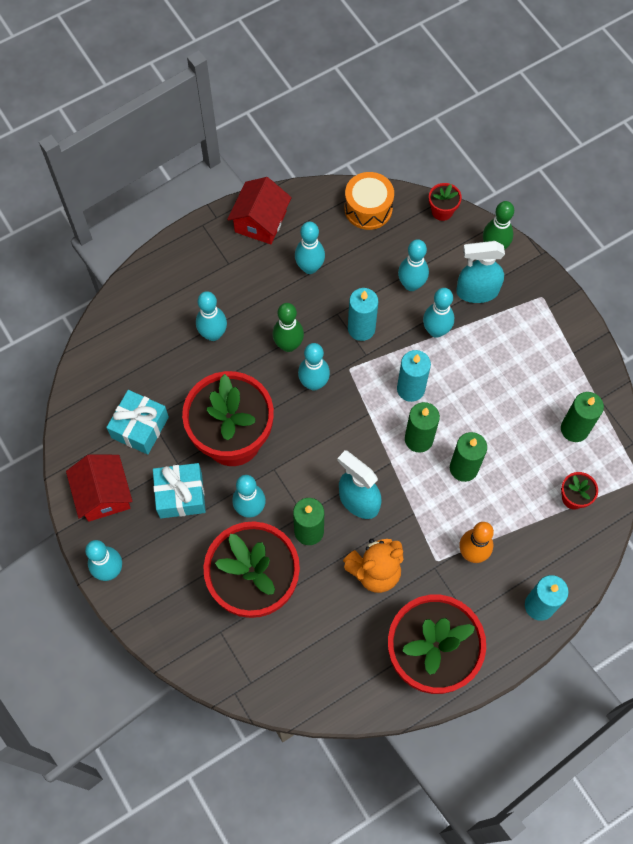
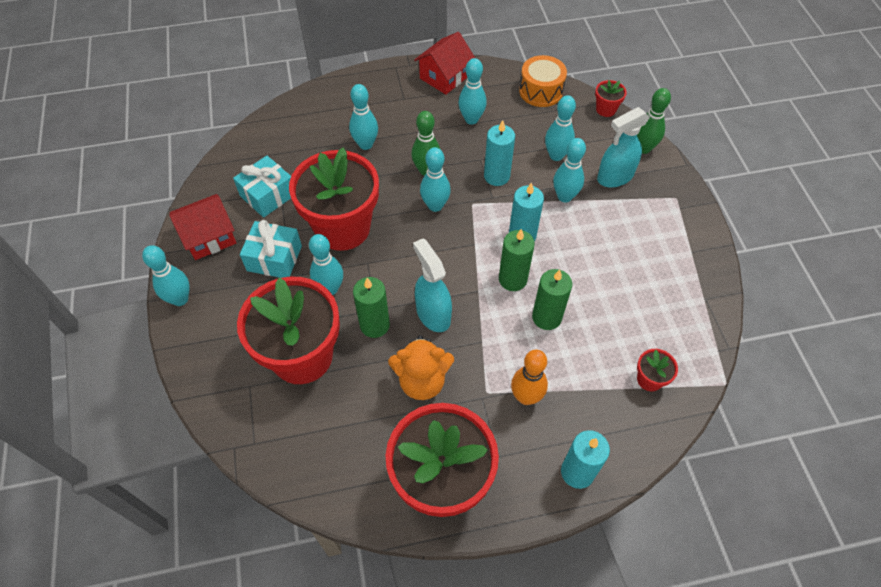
camera: 20 degrees right, 10 degrees down
(103, 494) = (209, 237): red house -> red house turned 60 degrees clockwise
(476, 291) = (614, 177): turquoise spray bottle -> turquoise spray bottle turned 45 degrees counterclockwise
(574, 429) = (671, 317): green candle -> none

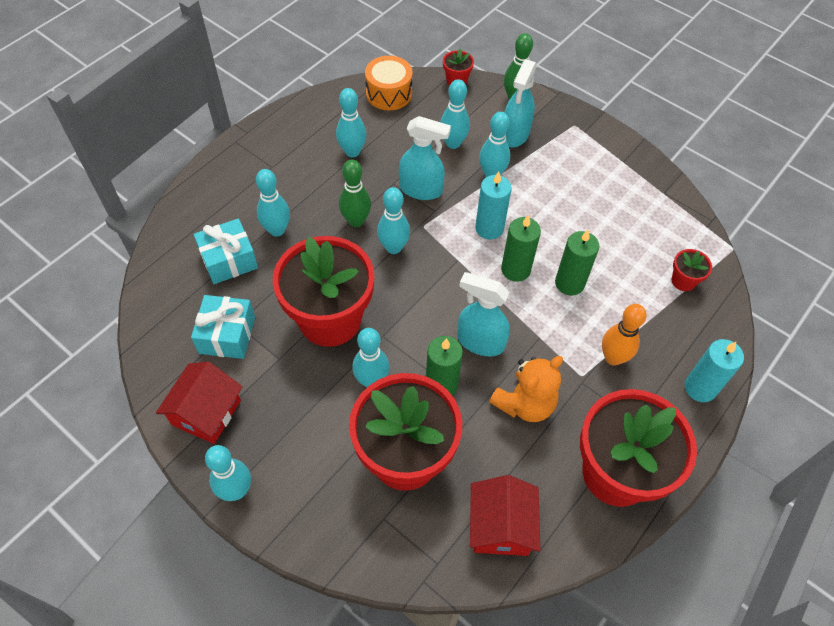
camera: 40 degrees left, 0 degrees up
(274, 258) = (292, 389): turquoise gift -> turquoise gift (229, 260)
(444, 77) = (291, 126): red house -> red house (500, 526)
(496, 176) = (421, 190): turquoise candle -> turquoise spray bottle

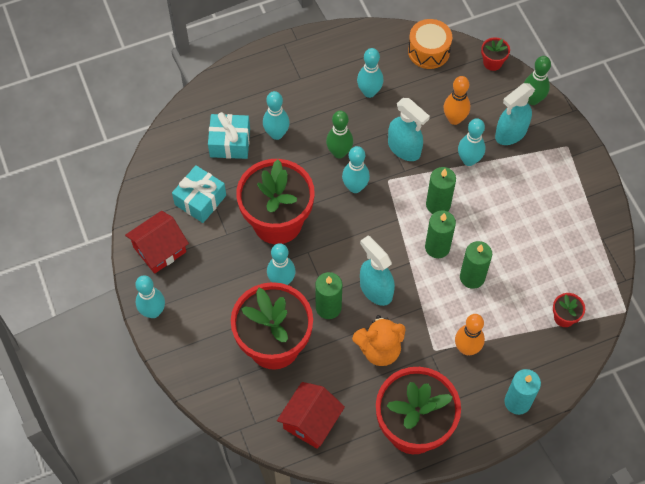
camera: 30 degrees right, 5 degrees up
(453, 143) = (454, 119): turquoise bowling pin -> orange bowling pin
(489, 228) = (438, 205): turquoise candle -> green candle

